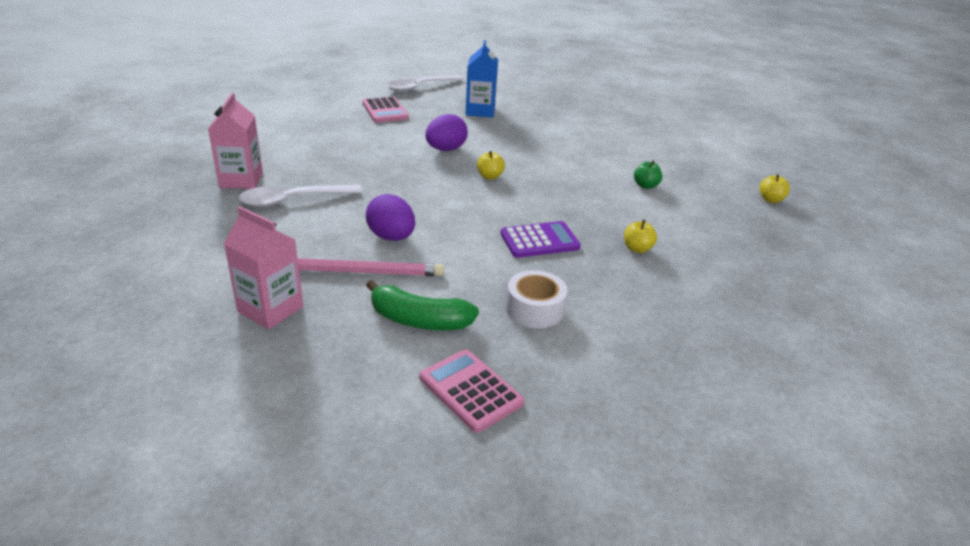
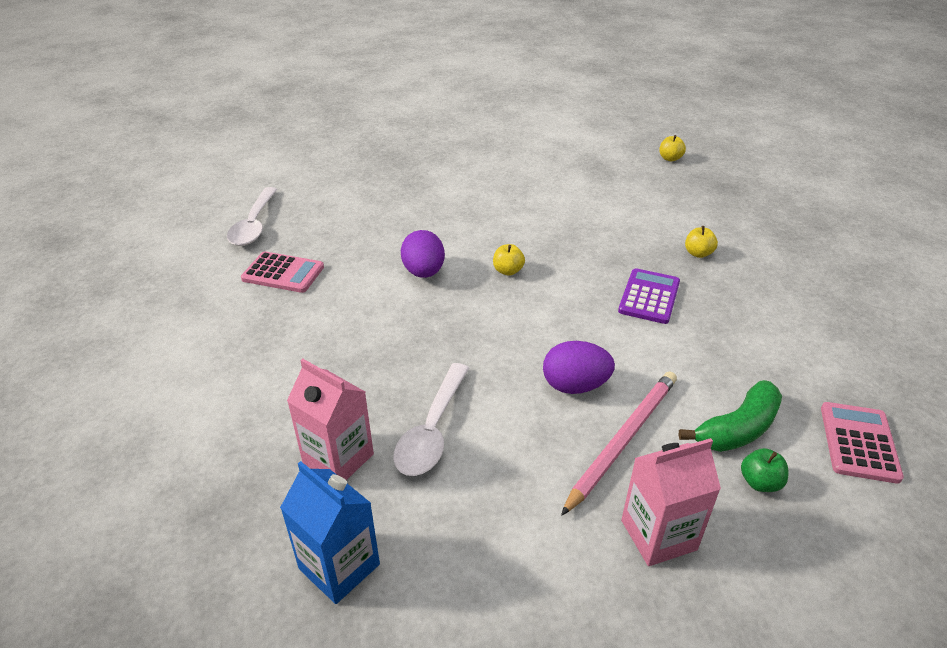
camera: 50 degrees left, 5 degrees up
(470, 390) = (858, 442): pink calculator -> pink calculator turned 105 degrees clockwise
(480, 111) = (362, 214): blue carton -> blue carton (339, 566)
(534, 309) = (756, 350): white tape -> none
(645, 186) = (601, 199): green apple -> green apple (760, 482)

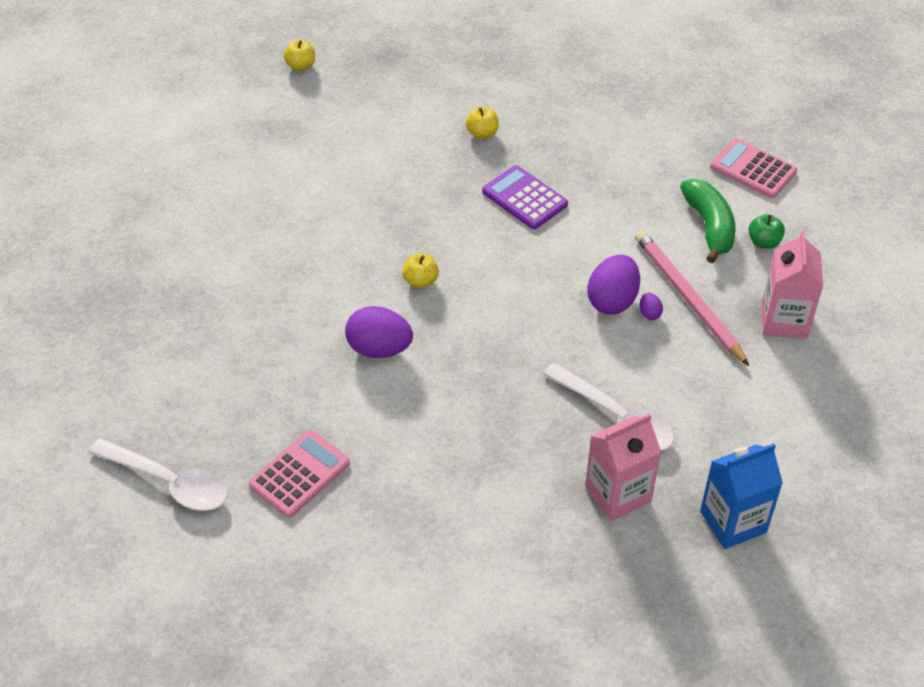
camera: 65 degrees left, 10 degrees up
(579, 416) = (649, 313): none -> purple egg

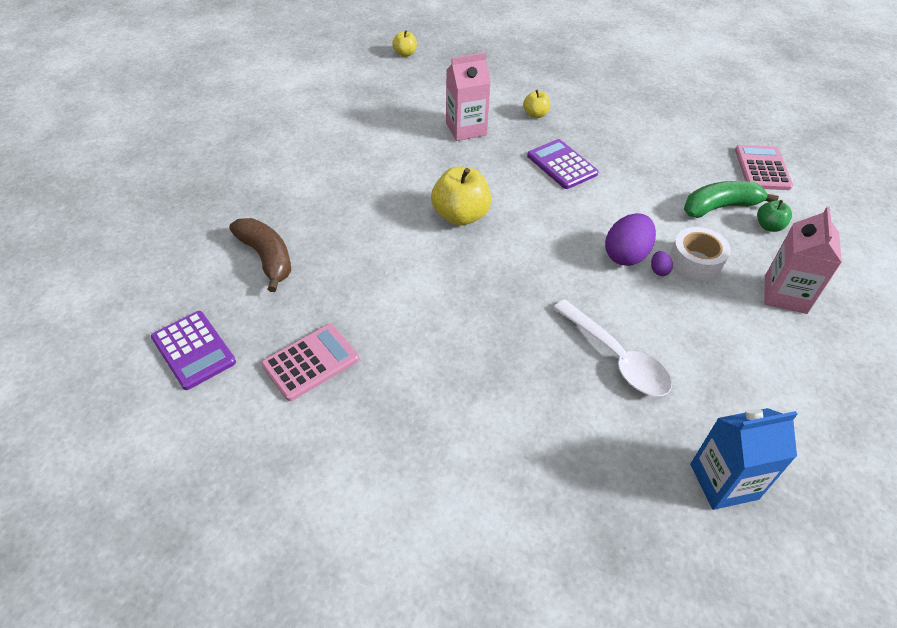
camera: 10 degrees right, 0 degrees up
(169, 482) = (193, 350): white spoon -> purple calculator
(214, 366) = (267, 258): none -> brown banana
(379, 349) = (411, 265): purple egg -> none
(420, 281) = (460, 215): yellow apple -> yellow apple, size x1.86
(618, 494) = (608, 432): pink carton -> pink carton (466, 129)
(687, 298) = (695, 262): pink pencil -> white tape
(709, 226) = (720, 207): green banana -> green banana turned 105 degrees counterclockwise
(753, 169) = (762, 168): pink calculator -> pink calculator turned 45 degrees clockwise

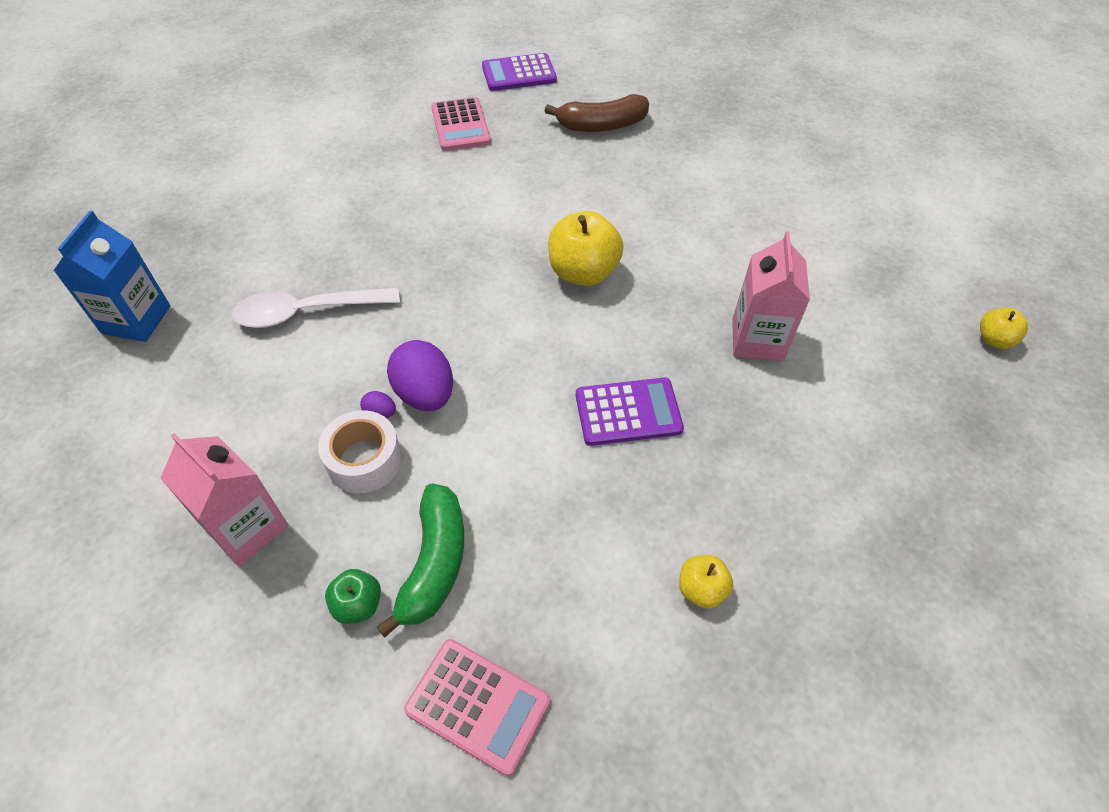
camera: 115 degrees right, 5 degrees up
(535, 114) = (765, 437): yellow apple -> yellow apple (701, 589)

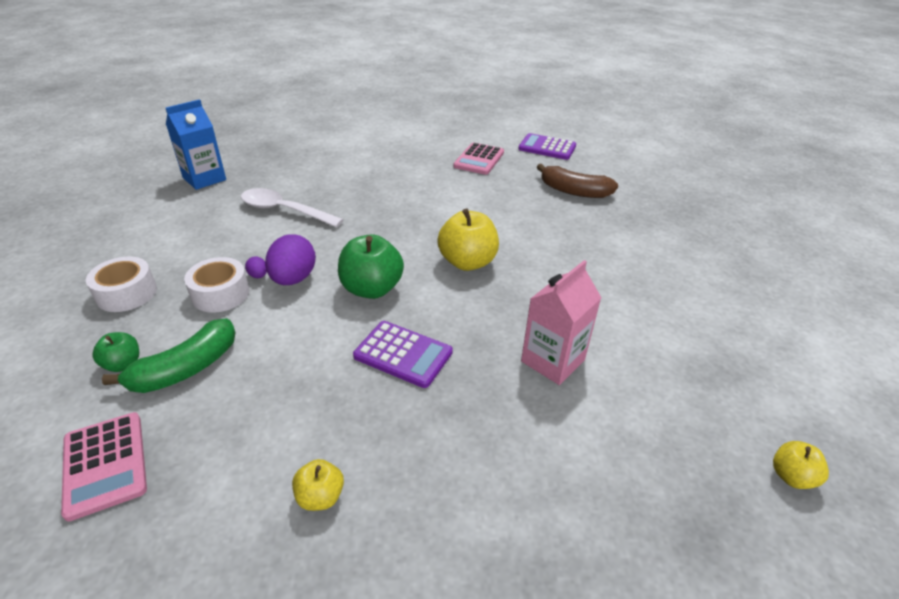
camera: 35 degrees right, 15 degrees down
(247, 528) = (126, 293): pink carton -> white tape
(521, 358) = (371, 289): none -> green apple

